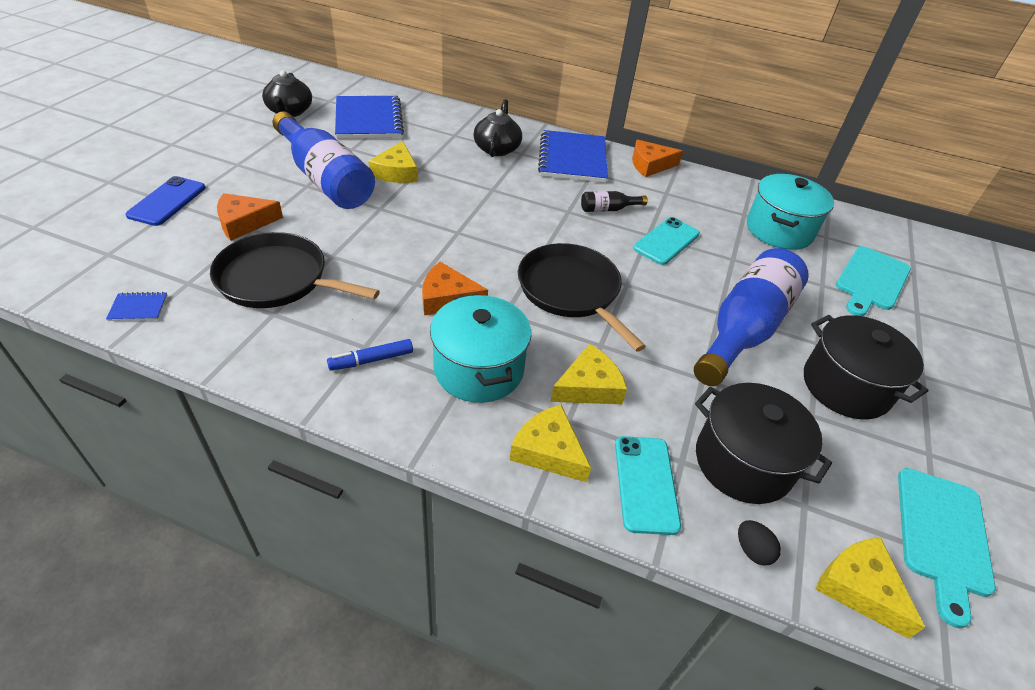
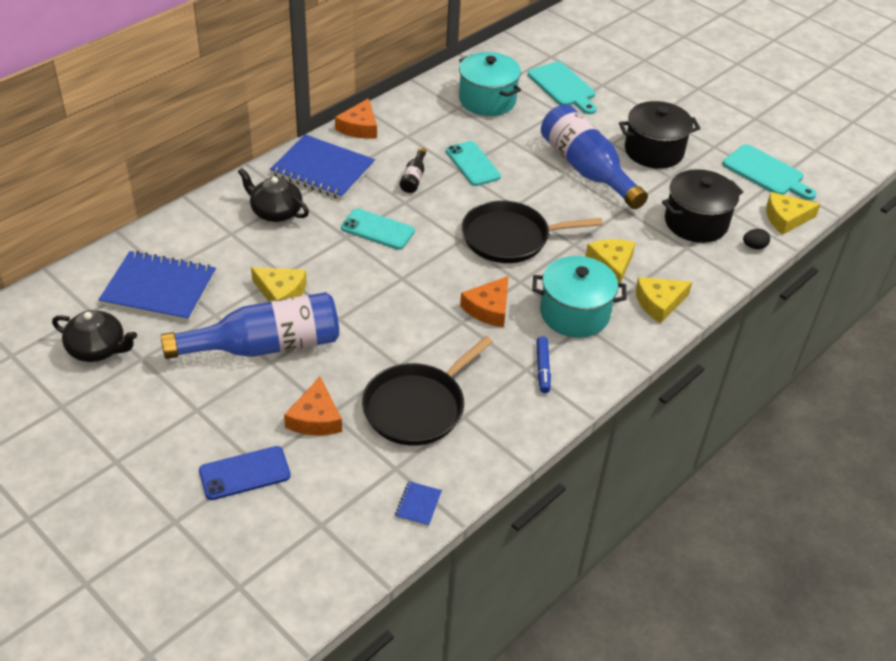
camera: 65 degrees left, 0 degrees up
(167, 201) = (245, 473): blue phone -> blue phone turned 60 degrees counterclockwise
(645, 484) = (698, 269): turquoise phone -> turquoise phone (377, 229)

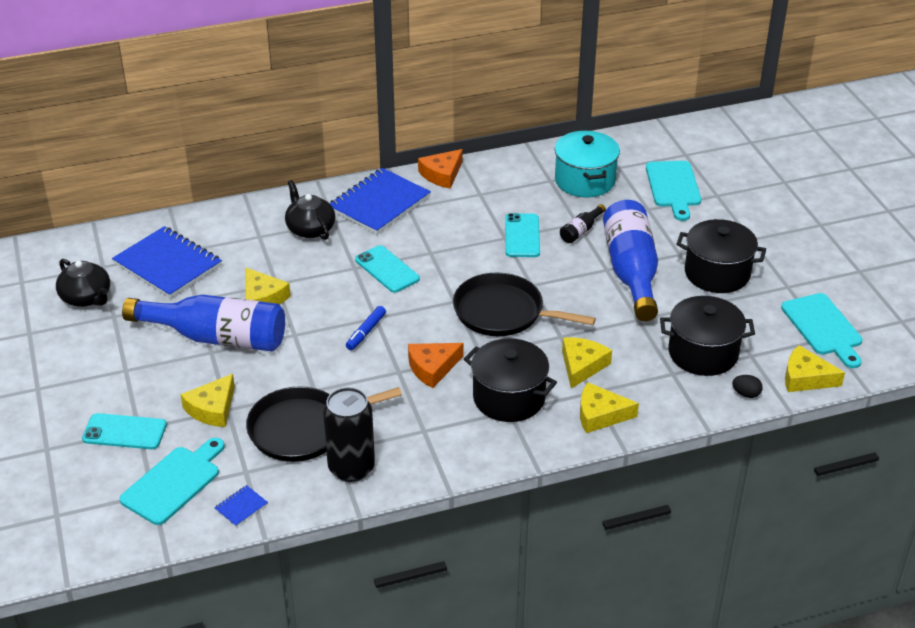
camera: 30 degrees right, 5 degrees down
(245, 473) = (124, 432): blue phone -> turquoise phone
(315, 418) = (212, 408): orange cheese -> yellow cheese
(323, 169) = (379, 203): blue notebook -> blue notebook turned 75 degrees clockwise
(334, 506) = (174, 483): none -> turquoise cutting board
(414, 178) = (456, 233): black bottle -> black bottle (581, 231)
(490, 428) = (351, 468): none -> black can
(542, 368) = (439, 435): blue marker -> blue marker (366, 332)
(574, 313) = (509, 398): turquoise pot -> black pot

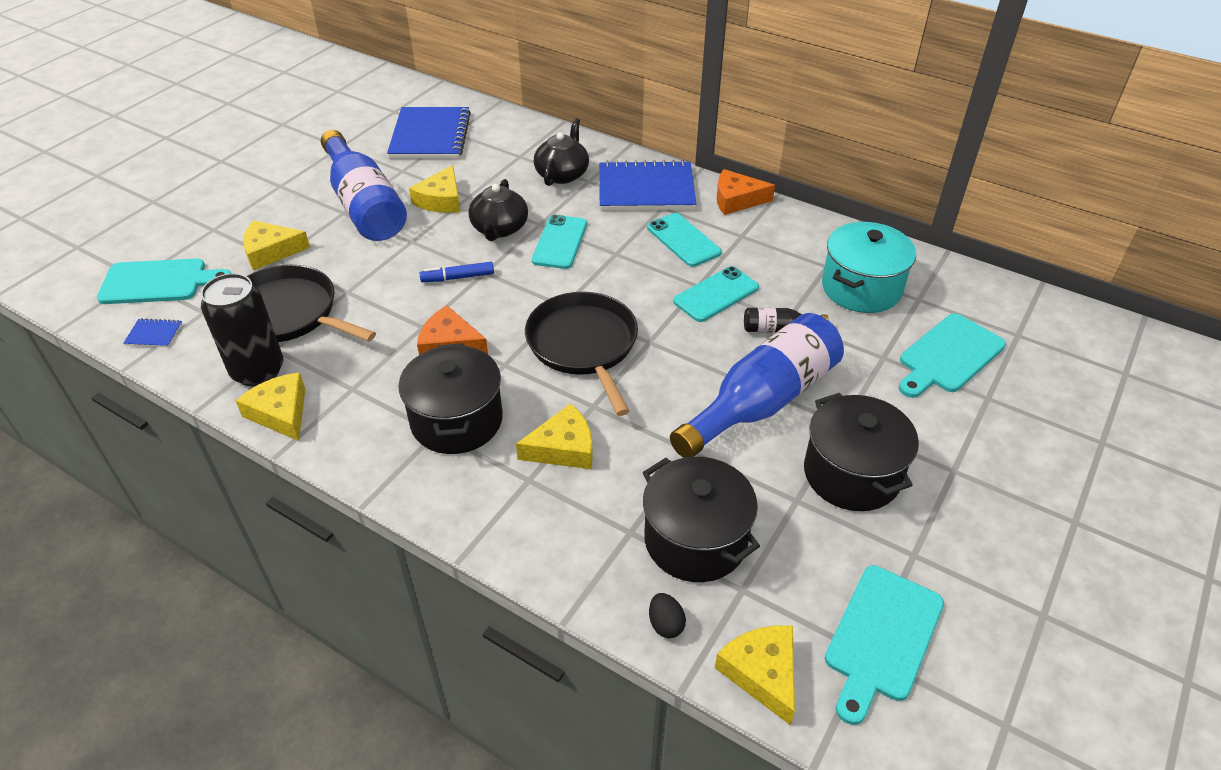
camera: 50 degrees right, 5 degrees up
(86, 298) = (349, 124): black teapot -> black teapot (499, 229)
(124, 432) = (203, 225): turquoise phone -> turquoise phone (683, 240)
(600, 415) = (497, 507): yellow cheese -> yellow cheese (281, 413)

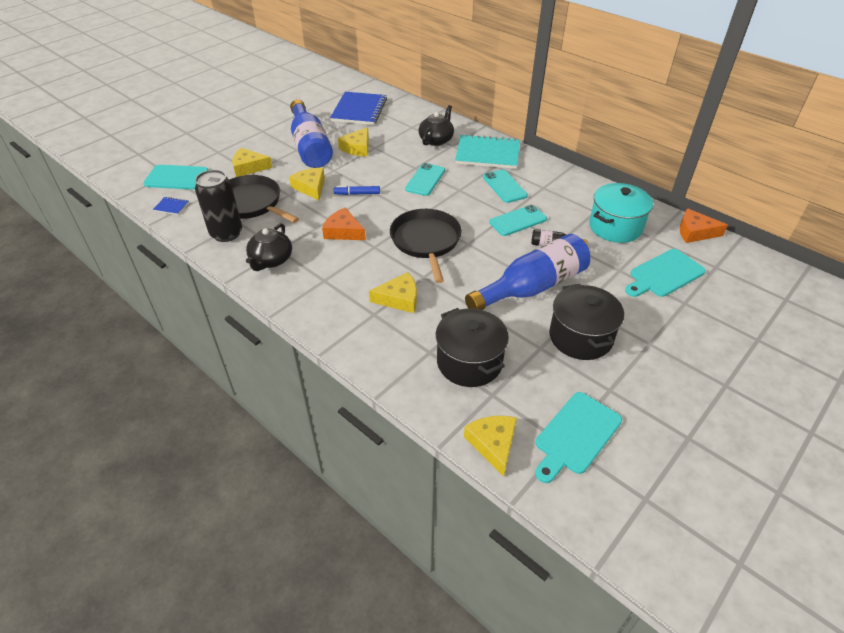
camera: 10 degrees right, 0 degrees up
(281, 413) = (234, 258): yellow cheese -> yellow cheese (311, 187)
(456, 420) = (337, 275): black pot -> none
(499, 229) = (389, 168): black teapot -> black teapot (271, 260)
(646, 189) = (487, 154): blue notebook -> turquoise notebook
(665, 624) = (439, 407): black egg -> none
(737, 199) = (545, 165): orange cheese -> orange cheese (695, 232)

